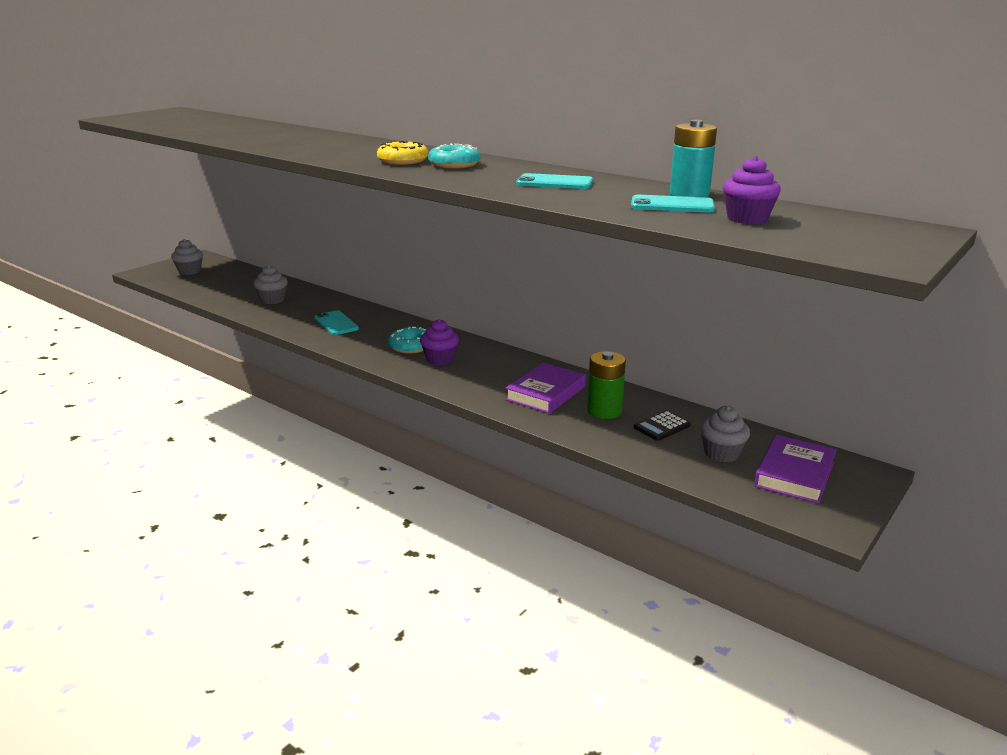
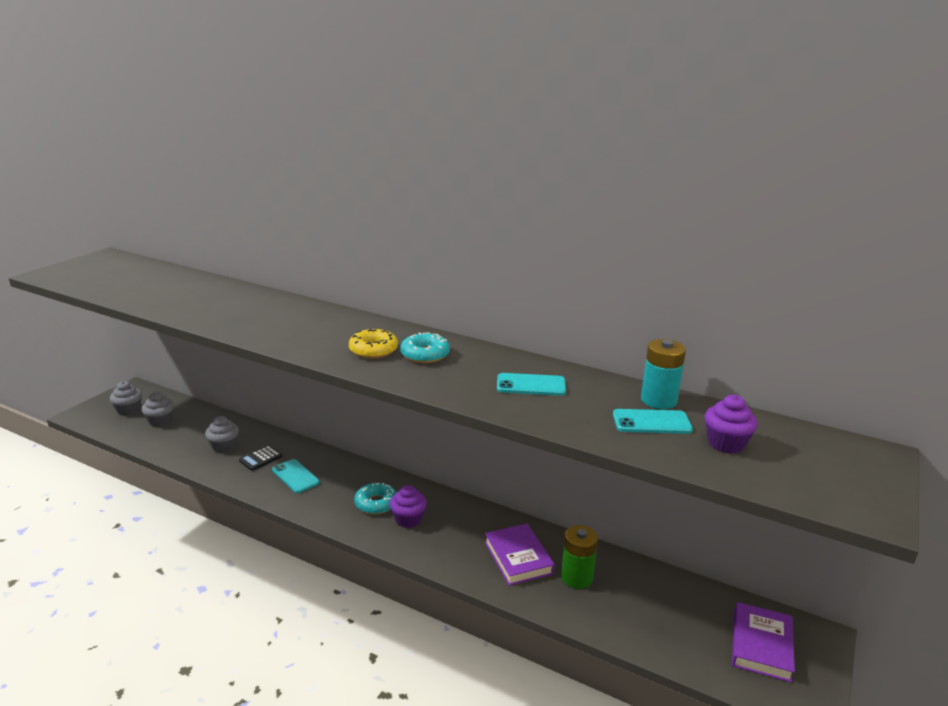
camera: 10 degrees left, 0 degrees up
(546, 393) = (518, 558): purple book -> purple book turned 45 degrees counterclockwise
(662, 426) = (632, 594): black calculator -> black calculator (260, 458)
(721, 453) = (693, 624): grey cupcake -> grey cupcake (160, 421)

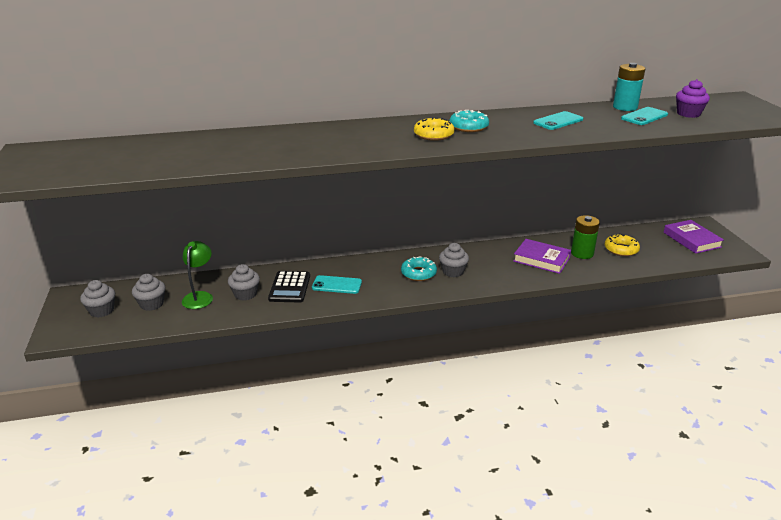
camera: 40 degrees left, 5 degrees up
(195, 432) = (200, 296): none -> green lamp
(260, 458) = (289, 287): black calculator -> black calculator, size x1.51
(408, 519) = (453, 271): purple cupcake -> grey cupcake
(634, 601) = (621, 249): none -> yellow donut

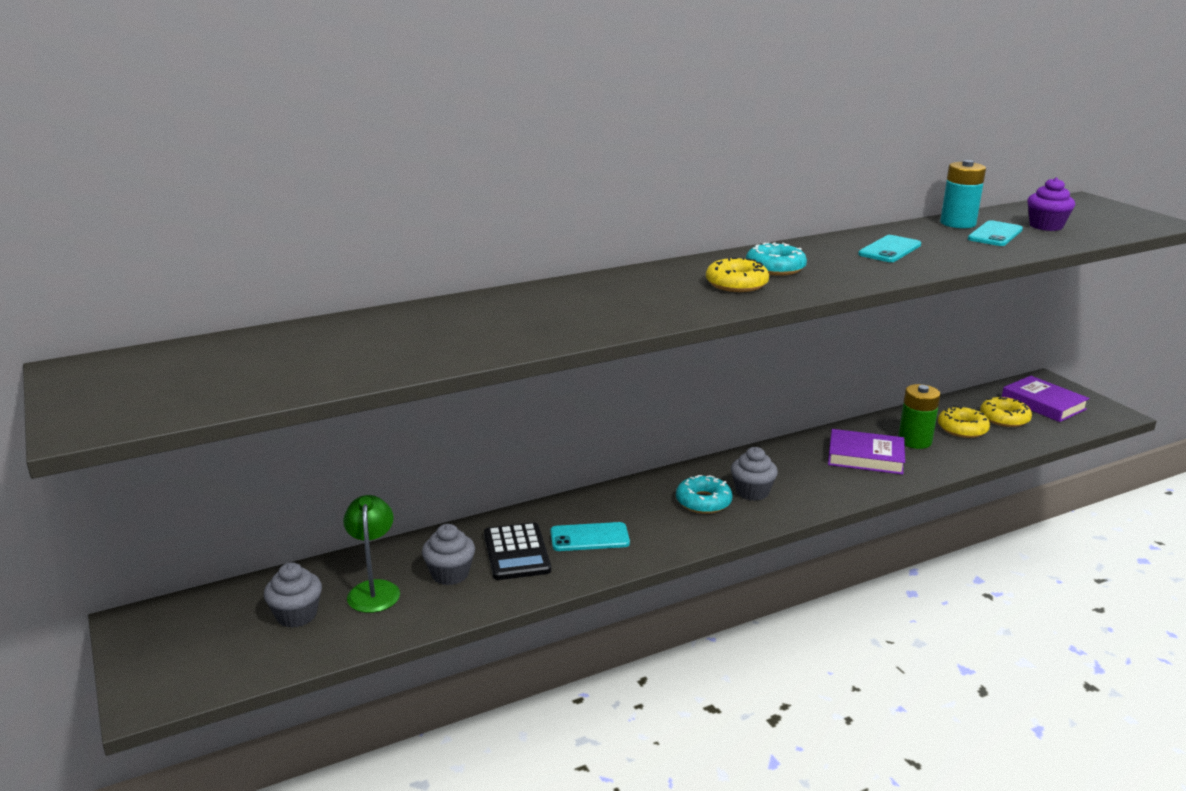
camera: 15 degrees left, 5 degrees down
(102, 311) = (211, 640): grey cupcake -> none
(656, 246) = (1004, 418): none -> yellow donut

